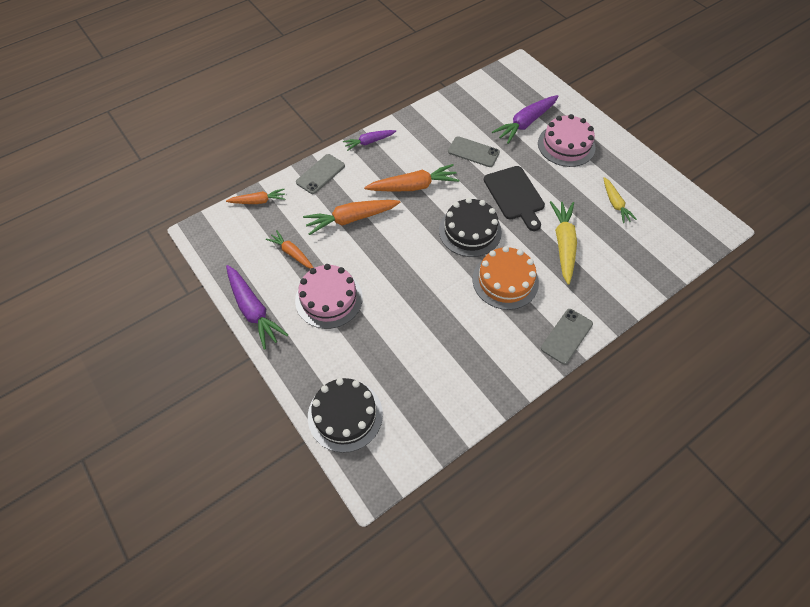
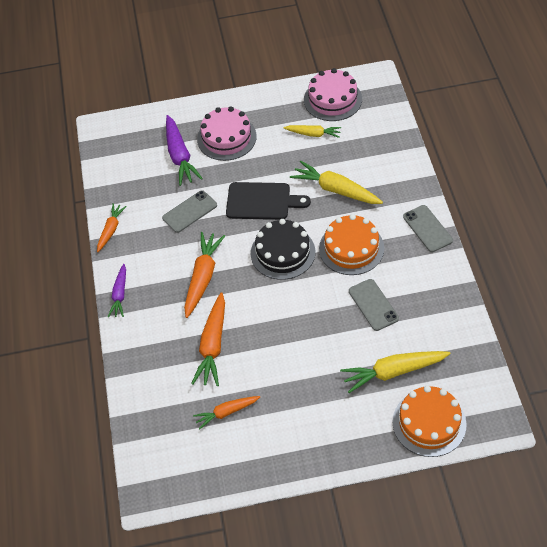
camera: 60 degrees left, 5 degrees down
(253, 310) = (278, 468): purple carrot -> none
(258, 201) = (138, 424): orange carrot -> orange carrot (111, 230)
(320, 174) = (136, 354): grey phone -> grey phone (373, 305)
(329, 298) = (299, 396): pink cake -> pink cake (332, 99)
(345, 415) = (429, 423): black cake -> orange cake
(387, 364) = (393, 372): none -> yellow carrot

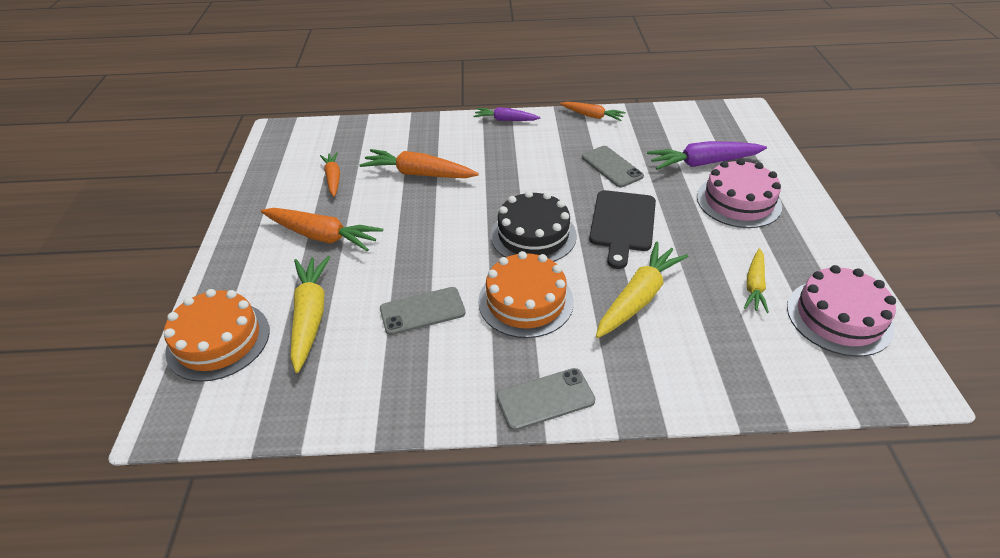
camera: 95 degrees right, 10 degrees down
(203, 277) = (512, 171): orange carrot -> orange carrot (322, 236)

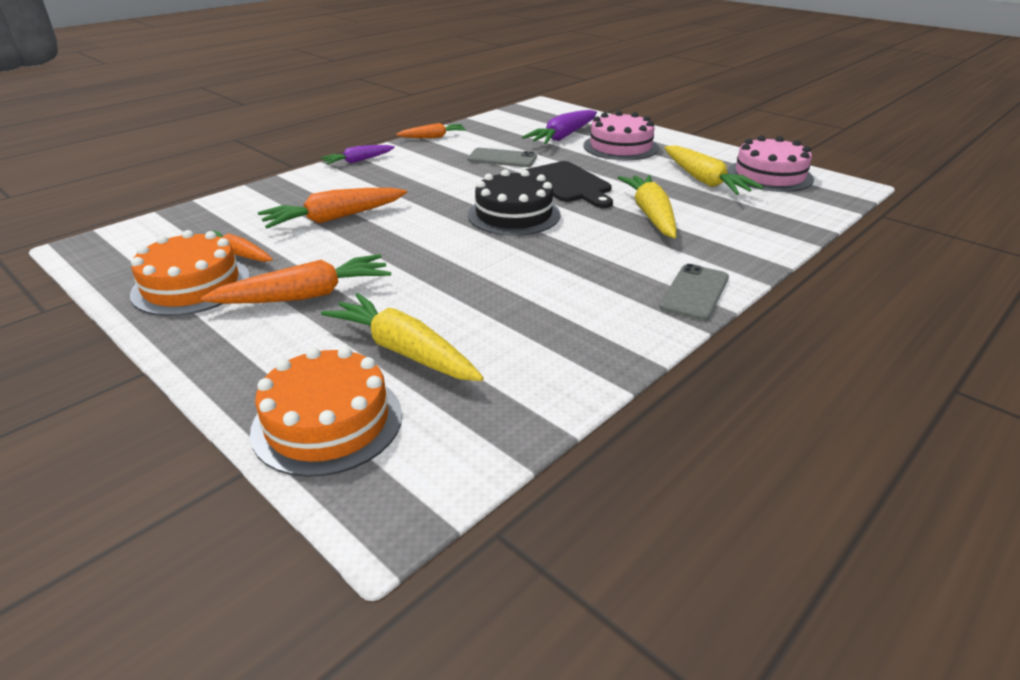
camera: 45 degrees left, 10 degrees down
(422, 311) = (508, 295): grey phone -> none
(525, 301) = (579, 251): orange cake -> orange cake (191, 285)
(754, 286) = (704, 180): yellow carrot -> yellow carrot, size x1.63

